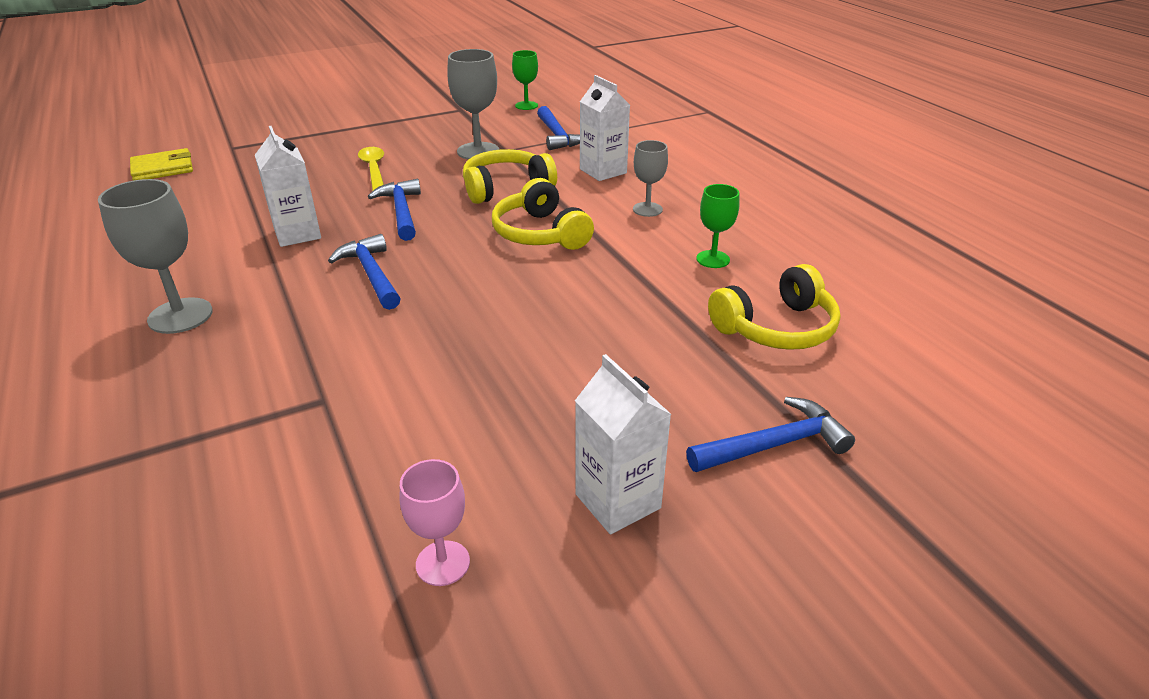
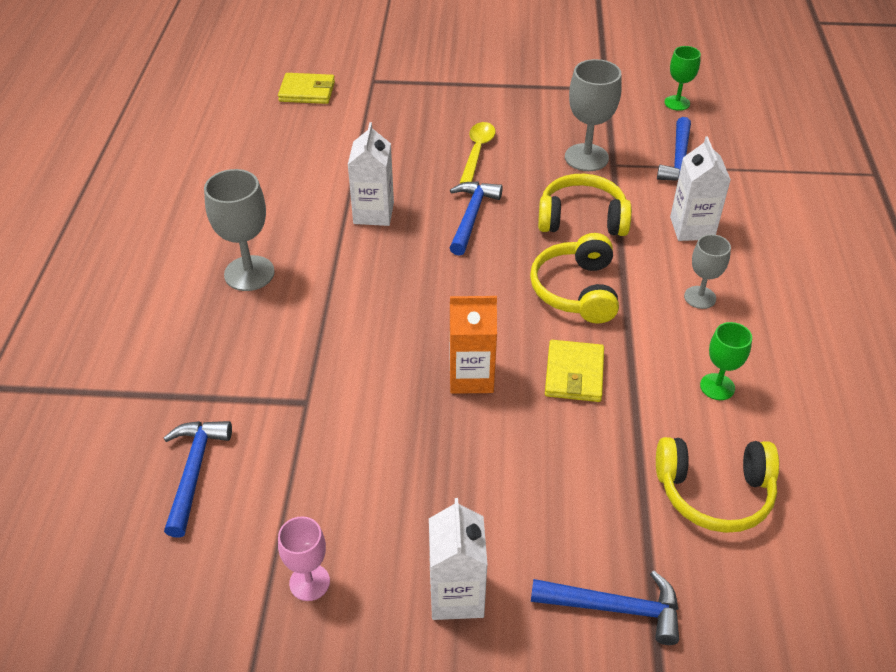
camera: 30 degrees right, 10 degrees up
(371, 274) = (407, 284): blue hammer -> blue hammer (194, 471)
(491, 321) = (471, 377): none -> orange carton
(586, 288) = (574, 374): none -> yellow wallet

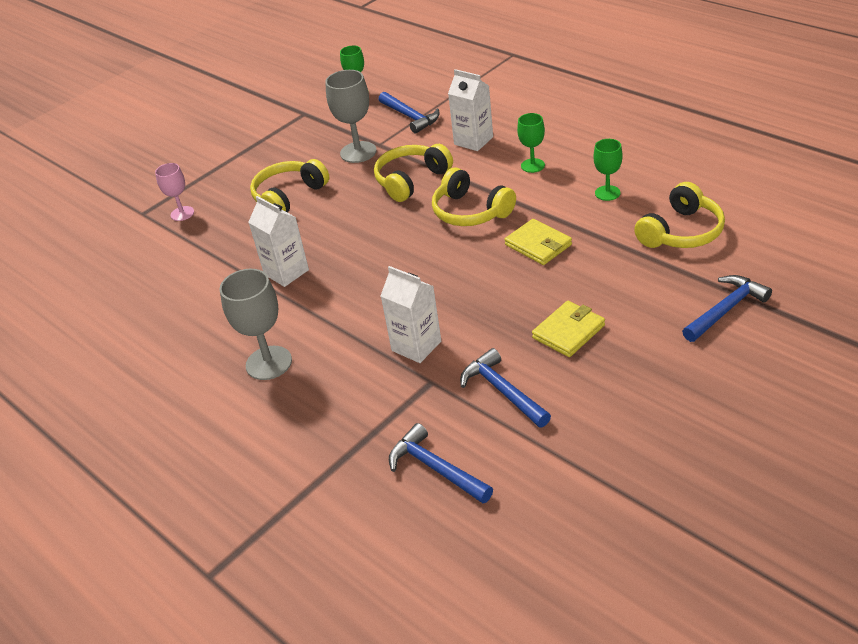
camera: 45 degrees left, 5 degrees down
(307, 91) = (105, 252): yellow wallet -> yellow wallet (568, 331)
(309, 582) = (590, 442): pink goblet -> pink goblet (182, 213)
(456, 595) = (660, 374): white carton -> white carton (416, 346)
(471, 216) = (348, 227): blue hammer -> blue hammer (502, 391)
(471, 377) = (493, 291): orange carton -> none
(477, 152) = (289, 196): yellow spoon -> yellow headphones
(700, 297) = (532, 165): grey goblet -> green goblet

